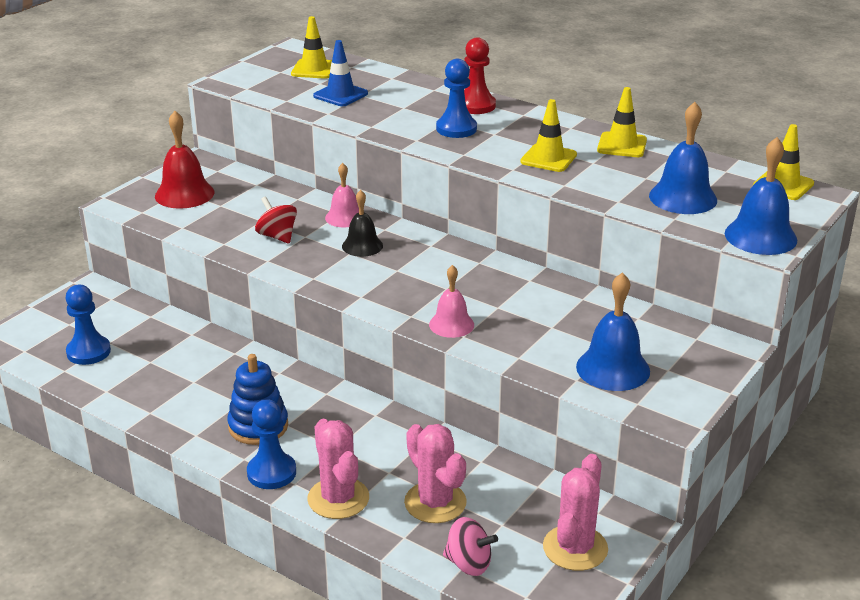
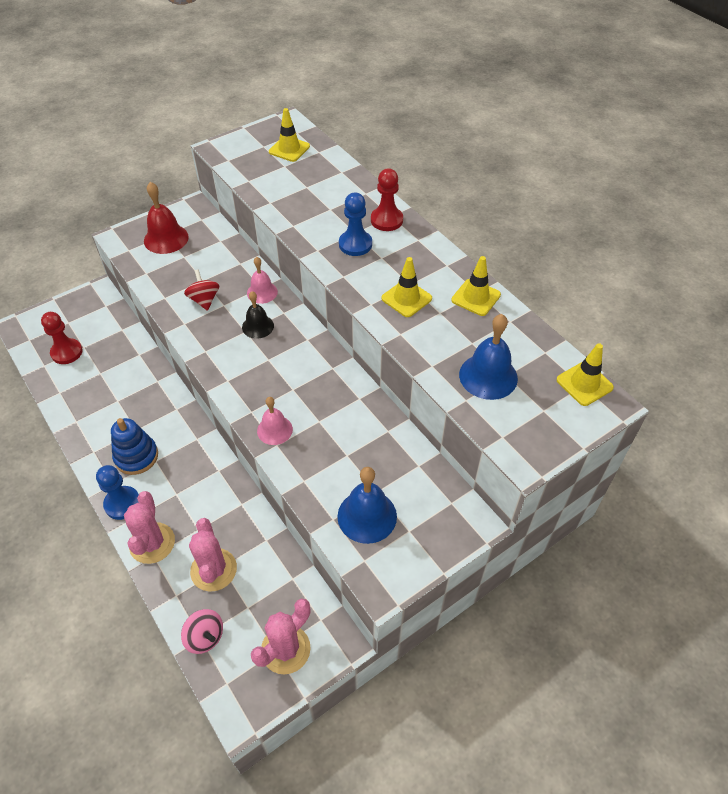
camera: 20 degrees right, 20 degrees up
(88, 352) = (67, 352): blue pawn -> red pawn
(340, 95) = (291, 183): blue traffic cone -> none
(760, 236) = (525, 444): blue bell -> none

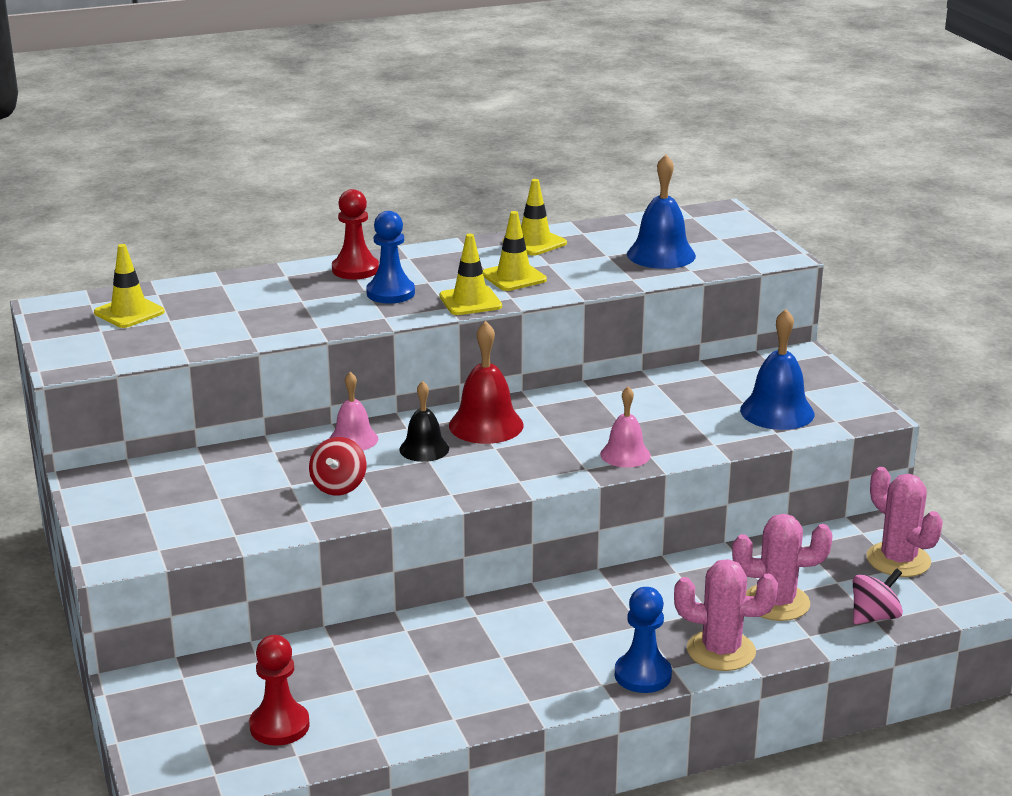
camera: 75 degrees left, 25 degrees down
(136, 456) = (556, 658): blue stacking toy -> none
(166, 238) = (158, 511): red bell -> red bell (486, 425)
(204, 300) = (339, 486): red spinning top -> red spinning top turned 75 degrees counterclockwise
(584, 384) = (691, 215): yellow traffic cone -> yellow traffic cone (470, 301)

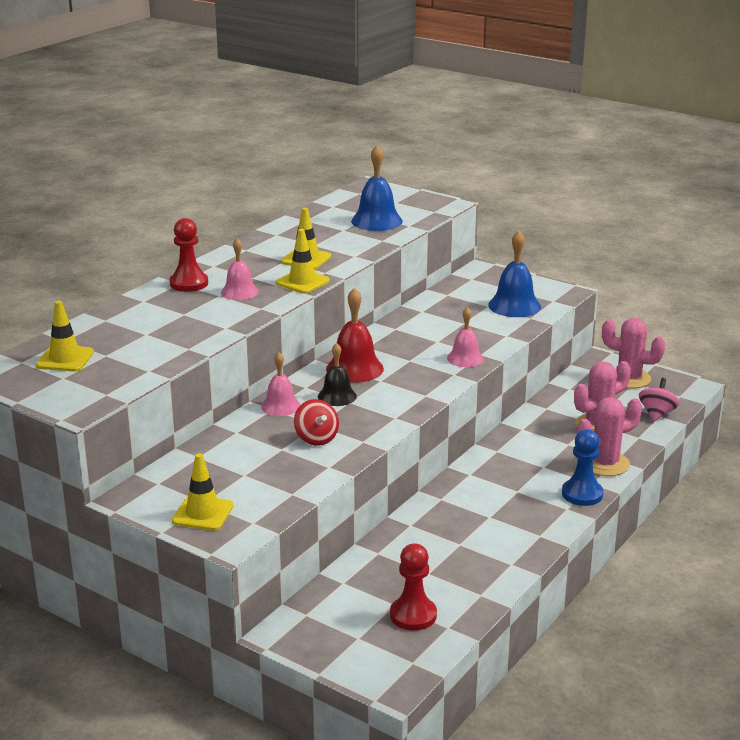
camera: 35 degrees left, 0 degrees up
(390, 293) = (239, 292): blue pawn -> pink bell
(534, 242) = (284, 234): yellow traffic cone -> yellow traffic cone (203, 513)

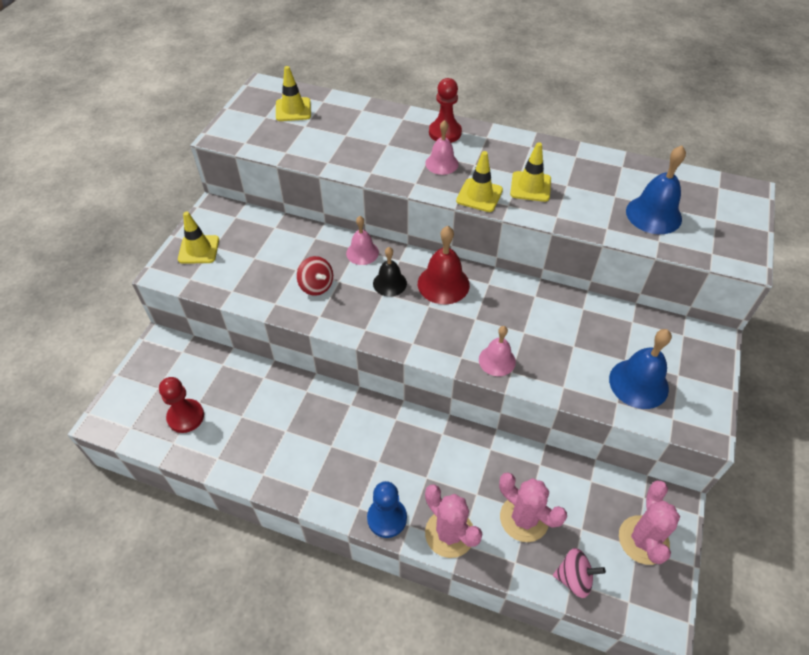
camera: 75 degrees right, 25 degrees up
(316, 438) = (316, 286): red spinning top -> red spinning top turned 90 degrees counterclockwise

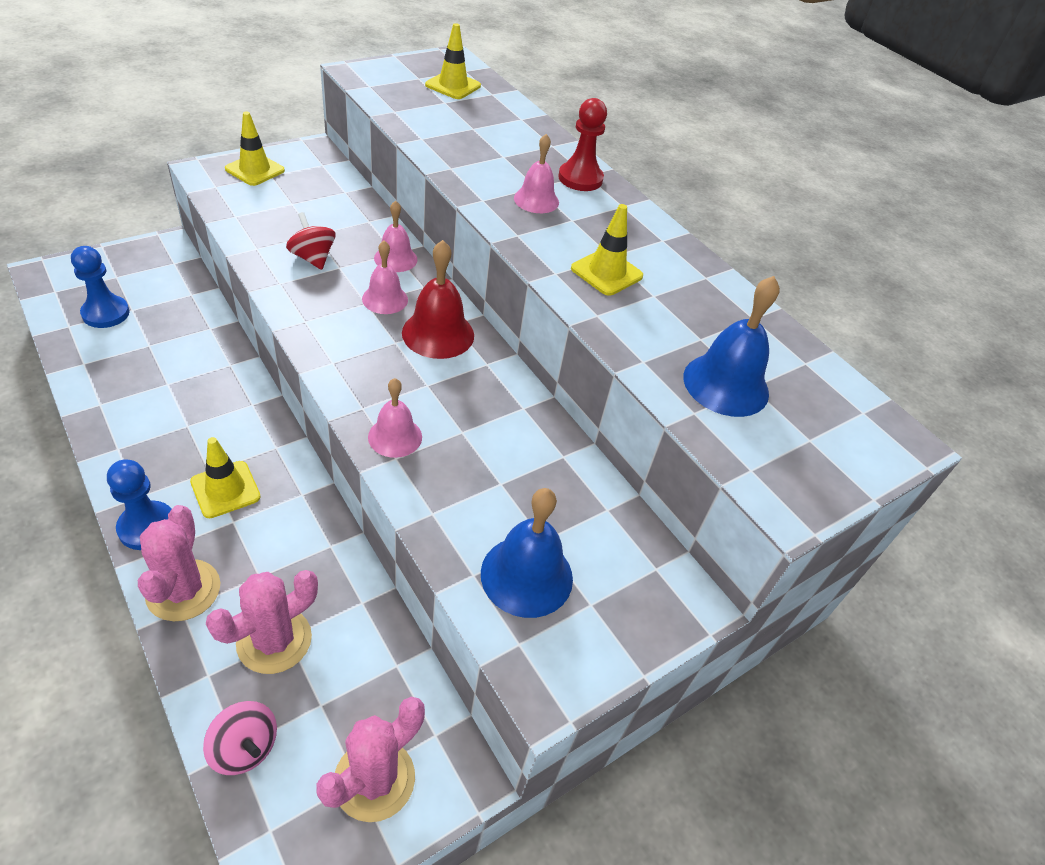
camera: 30 degrees right, 5 degrees down
(186, 417) = (106, 313): red pawn -> blue pawn
(316, 286) = (313, 258): red spinning top -> red spinning top turned 150 degrees clockwise
(389, 283) = (385, 299): black bell -> pink bell
(479, 195) = (535, 247): yellow traffic cone -> yellow traffic cone (225, 489)
(524, 518) = (274, 640): pink cactus -> pink cactus turned 60 degrees clockwise

